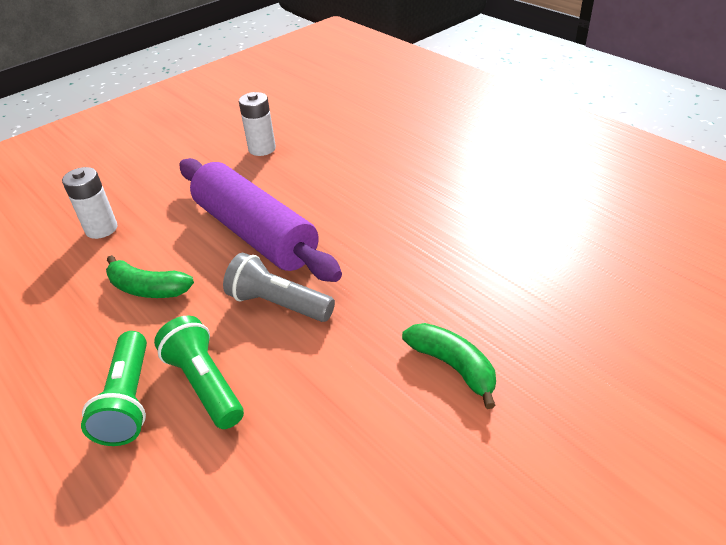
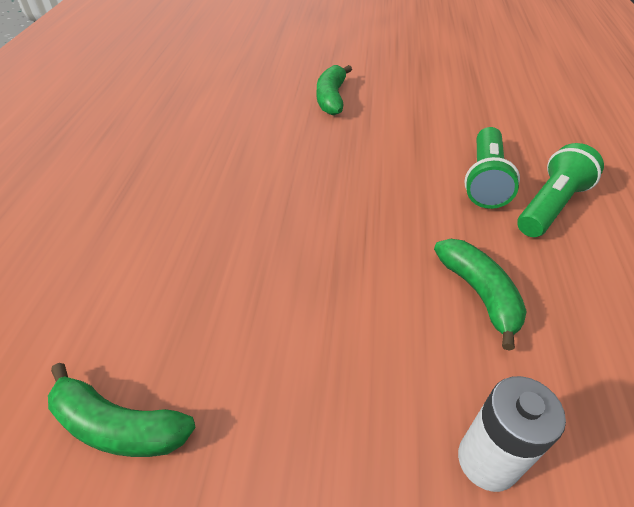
camera: 135 degrees left, 5 degrees up
(255, 233) = (317, 273): purple rolling pin -> none
(262, 149) = (118, 426): white battery -> green banana
(278, 304) = (379, 193): grey flashlight -> none

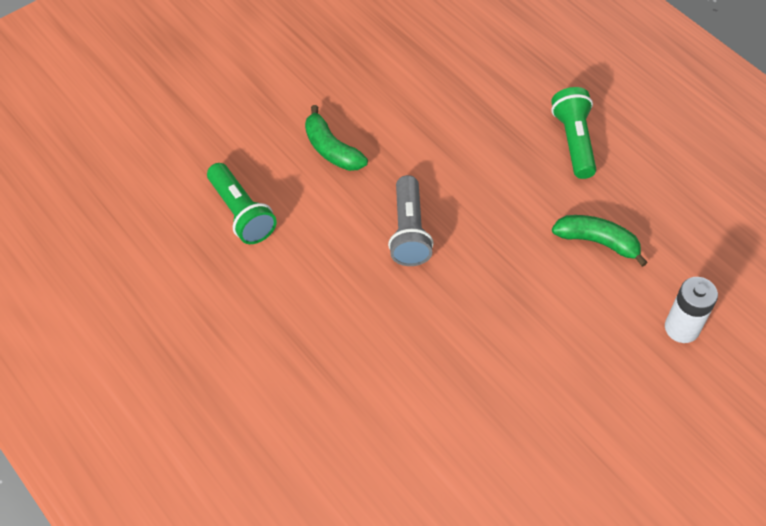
camera: 45 degrees left, 10 degrees up
(118, 426) = (524, 466): green banana -> none
(313, 170) = (409, 231): none -> grey flashlight
(484, 180) = (519, 149): green flashlight -> green flashlight (241, 213)

